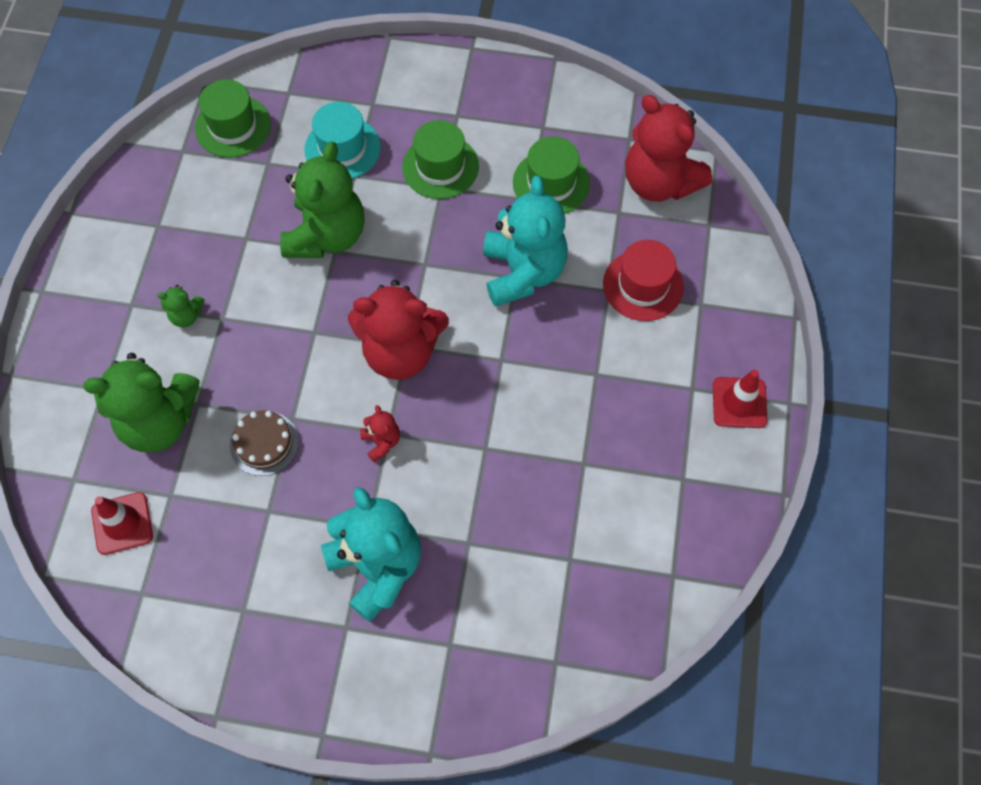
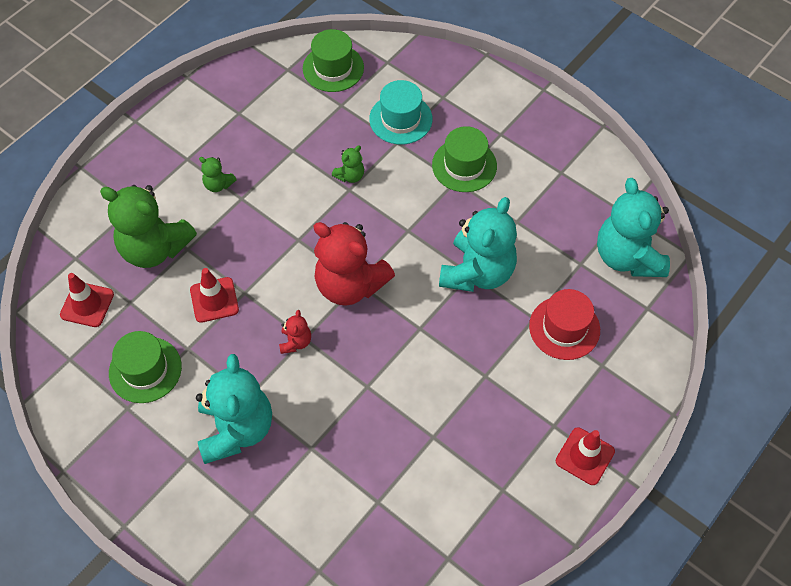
camera: 30 degrees right, 5 degrees down
(264, 443) = (214, 300): brown cake -> red traffic cone
(327, 235) = (350, 176): green teddy bear -> green teddy bear, size x0.44
(551, 183) = (541, 216): green hat -> green hat (145, 370)
(659, 182) = (627, 256): red teddy bear -> turquoise teddy bear

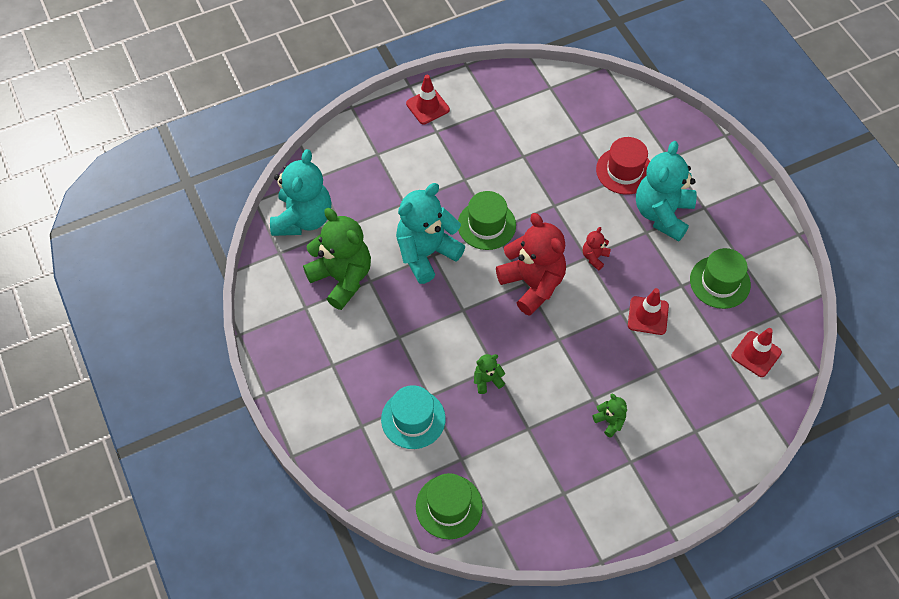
camera: 155 degrees left, 0 degrees up
(154, 248) = (685, 382): green teddy bear -> green teddy bear (342, 278)
(464, 165) = (383, 348): green hat -> green hat (486, 225)
(564, 328) = (387, 188): red hat -> red hat (624, 171)

